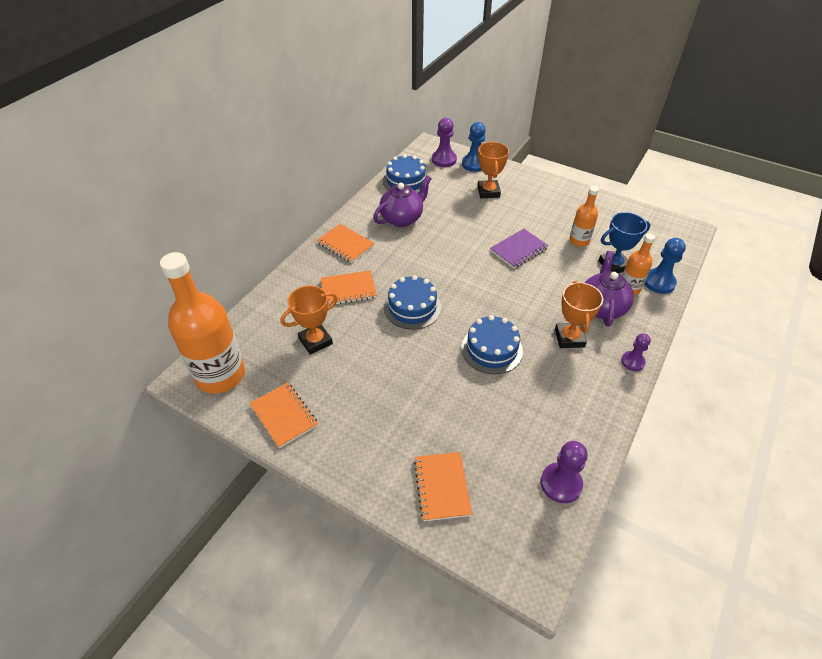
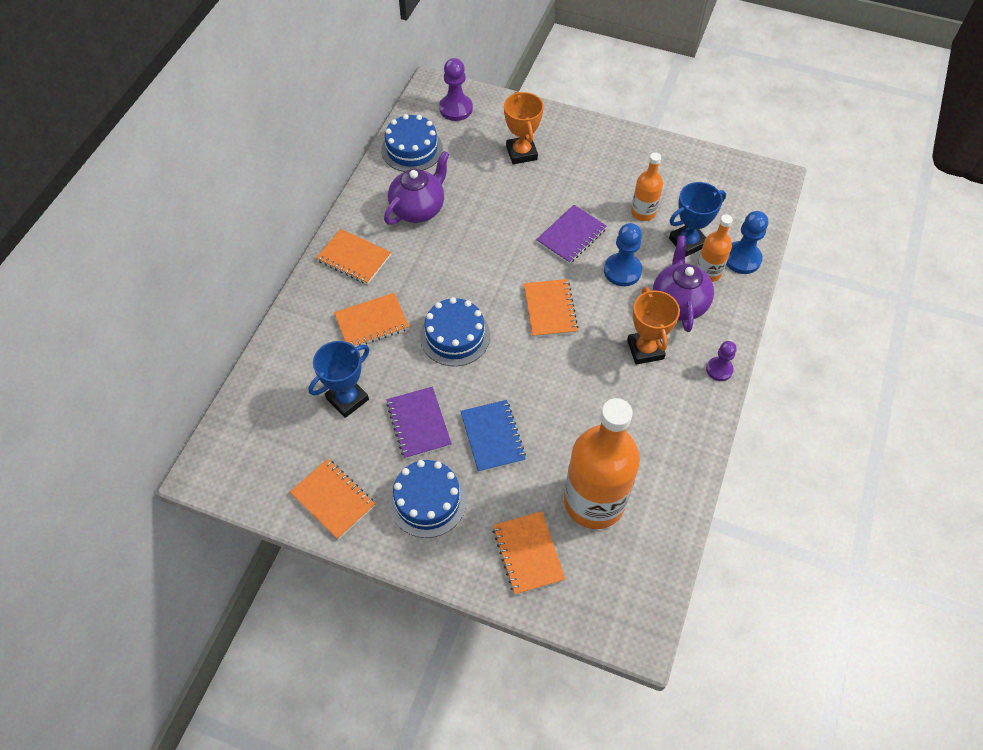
camera: 10 degrees left, 10 degrees up
(220, 375) = (244, 461): orange bottle -> orange bottle (594, 501)
(315, 341) = (347, 399): orange trophy -> blue trophy
(369, 367) = (418, 424): none -> purple notebook
(428, 386) = (492, 437): none -> blue notebook
(474, 164) = (497, 111): blue pawn -> blue pawn (622, 271)
(491, 349) = (558, 378): blue cake -> blue cake (427, 500)
(493, 298) = (550, 309): none -> orange notebook
(561, 483) = (654, 528): purple pawn -> none

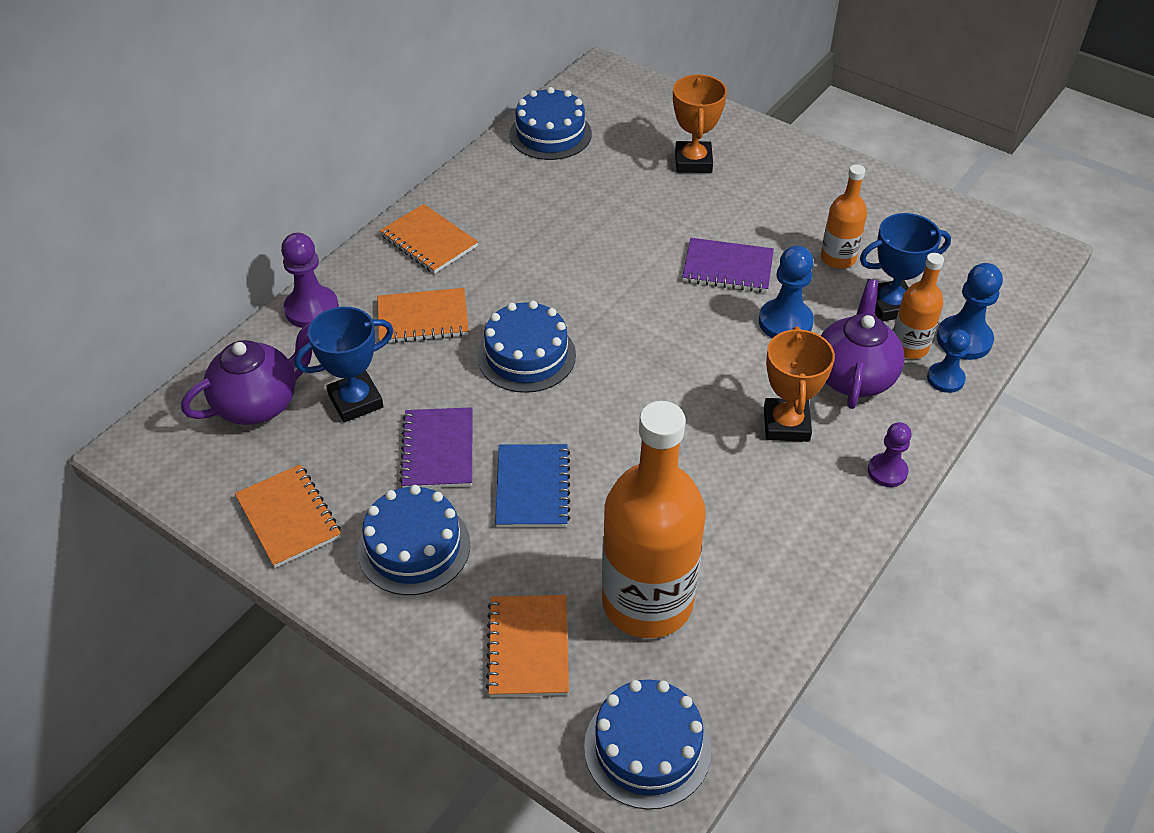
camera: 15 degrees right, 10 degrees down
(418, 209) = (533, 201): purple teapot -> purple teapot (259, 403)
(456, 109) = (624, 99): purple pawn -> purple pawn (312, 309)
(550, 309) = (667, 349): orange notebook -> none
(571, 236) = (727, 268): purple notebook -> purple notebook turned 45 degrees clockwise
(625, 603) = (647, 747): none -> blue cake
(738, 291) = (945, 379): none -> blue pawn

